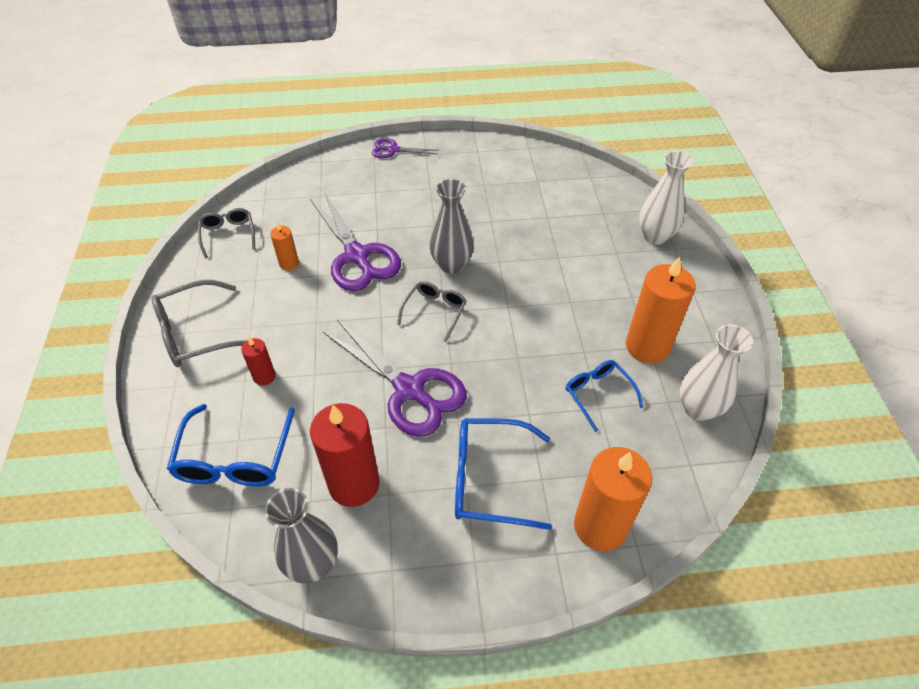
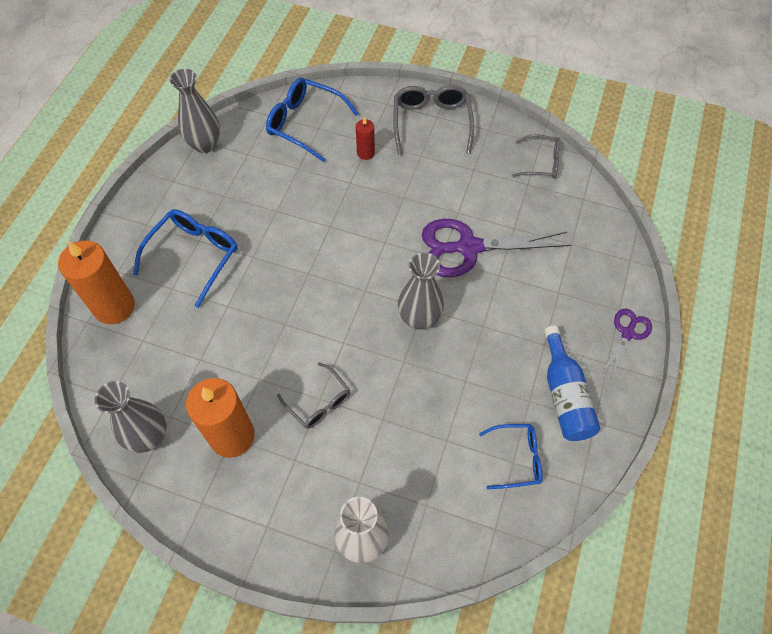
camera: 115 degrees right, 10 degrees up
(289, 263) = (482, 196): orange candle -> none
(354, 484) = (243, 179): red candle -> none
(409, 390) = (299, 236): purple scissors -> none
(435, 311) = (368, 282): grey glasses -> grey glasses (318, 402)
(467, 168) = (564, 395): none -> blue bottle
(598, 394) = (212, 365): blue glasses -> blue glasses (516, 458)
(698, 408) = (149, 437): white vase -> grey vase

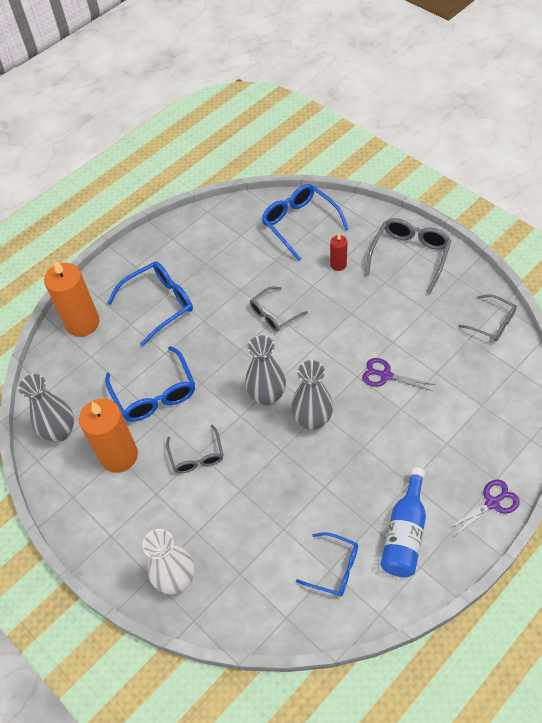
camera: 30 degrees right, 5 degrees down
(205, 144) = (211, 217): grey vase -> grey vase (267, 396)
(238, 354) = (154, 394): none -> blue glasses
(325, 225) = (274, 314): none -> grey glasses
(468, 247) = (385, 375): purple scissors -> purple scissors, size x0.52

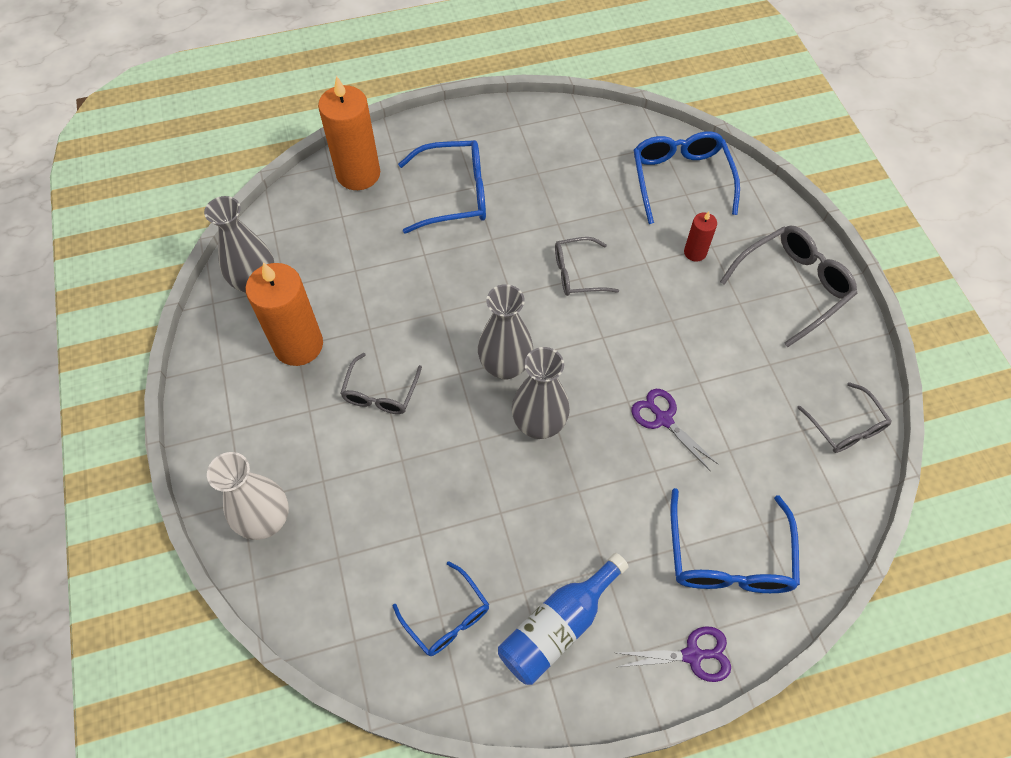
camera: 25 degrees right, 5 degrees up
(154, 394) = (382, 295): blue glasses -> blue glasses (728, 557)

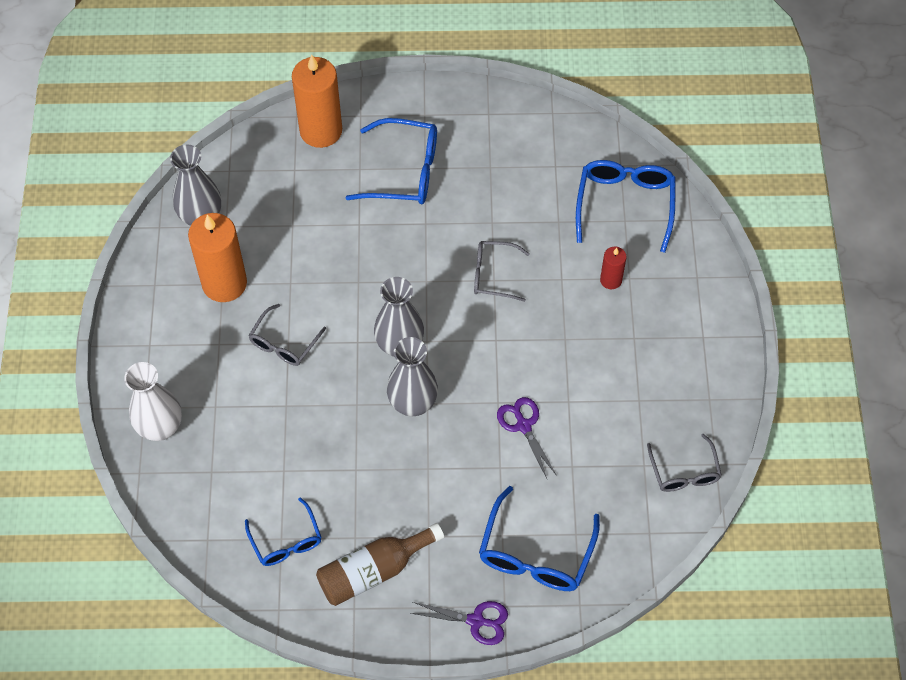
camera: 15 degrees right, 0 degrees up
(558, 626) = (374, 571): blue bottle -> brown bottle
(792, 286) = (690, 334): grey glasses -> none

